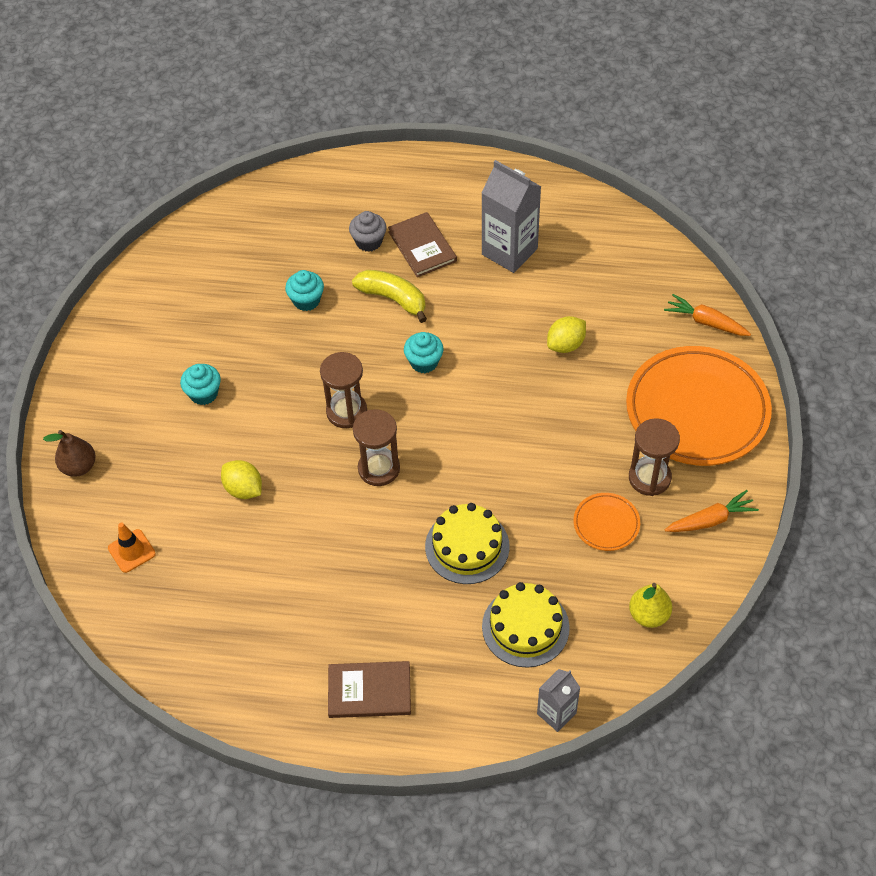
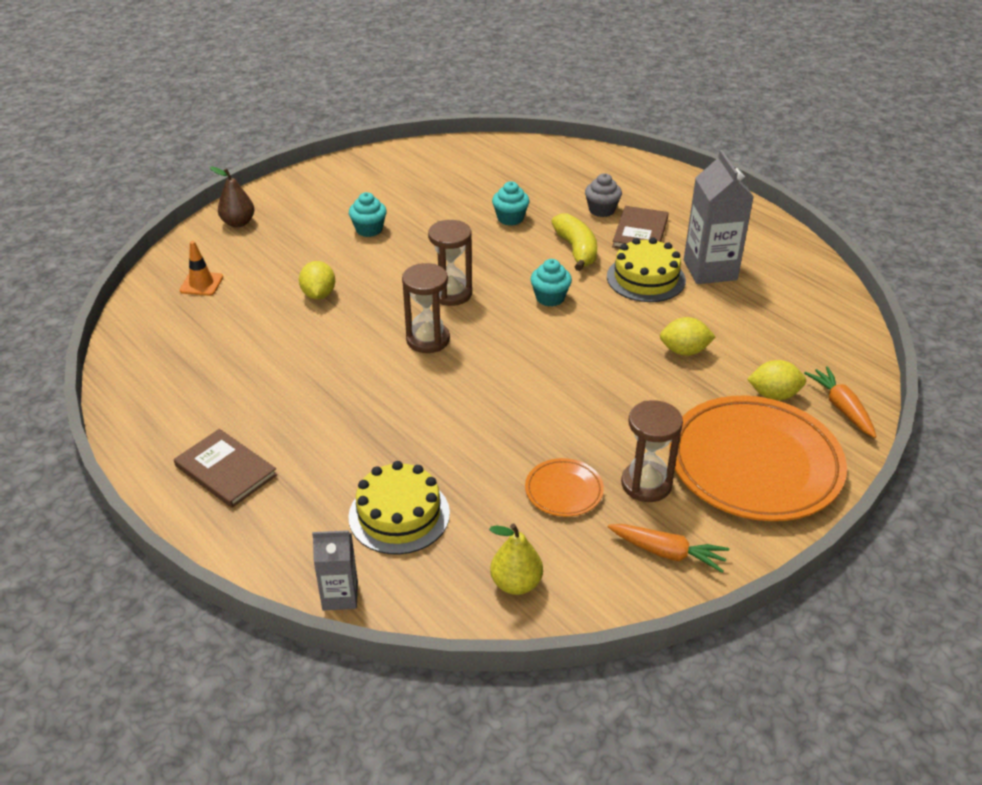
camera: 40 degrees right, 15 degrees down
(467, 546) = (427, 429): yellow cake -> yellow cake (646, 278)
(656, 342) = (773, 395): none -> yellow lemon

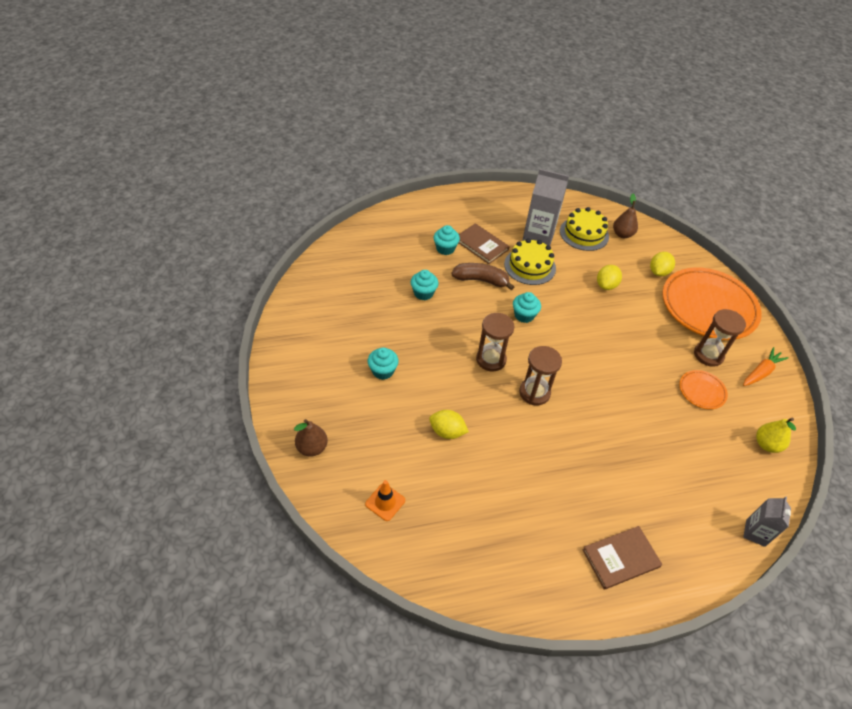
camera: 65 degrees left, 10 degrees up
(399, 515) = (696, 476): yellow cake -> yellow cake (584, 233)
(576, 250) = (481, 280): yellow banana -> brown banana
(601, 210) = (445, 249): grey cupcake -> turquoise cupcake
(815, 341) = (622, 234): none -> brown pear
(841, 408) = (678, 255): orange carrot -> none

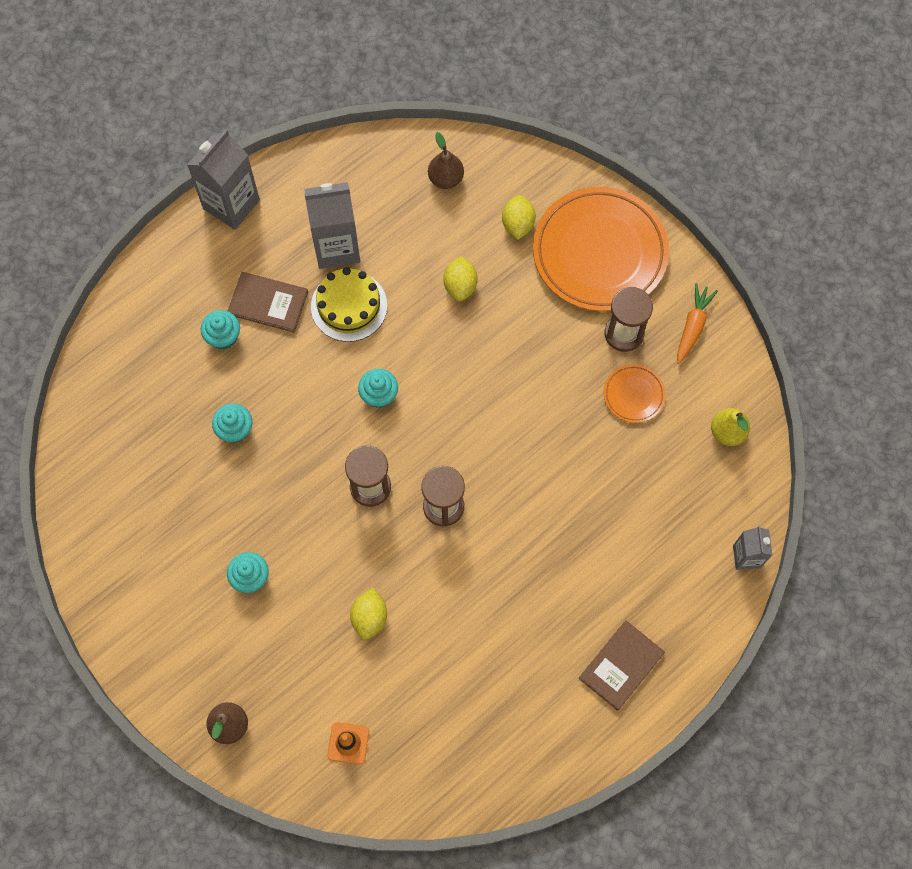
camera: 25 degrees left, 20 degrees up
(447, 432) = (369, 617): yellow lemon -> yellow lemon turned 75 degrees counterclockwise
(481, 280) = (297, 366): brown banana -> none
(487, 196) = (231, 204): none -> grey carton
(584, 233) = (394, 205): yellow cake -> none

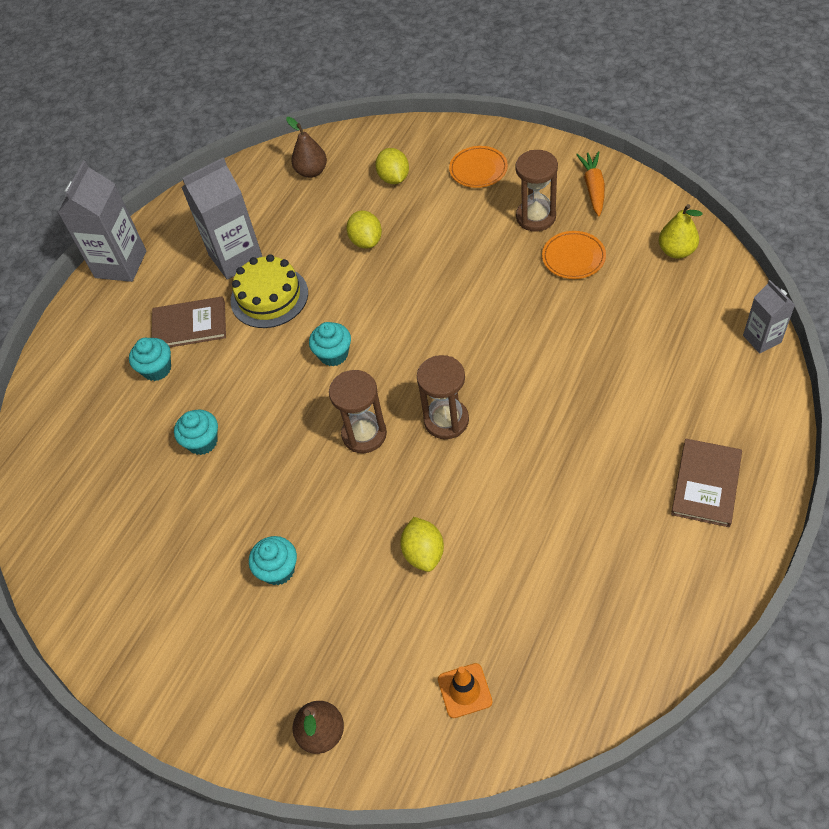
camera: 15 degrees left, 15 degrees down
(599, 253) = (478, 170): orange plate -> orange plate, size x0.44

